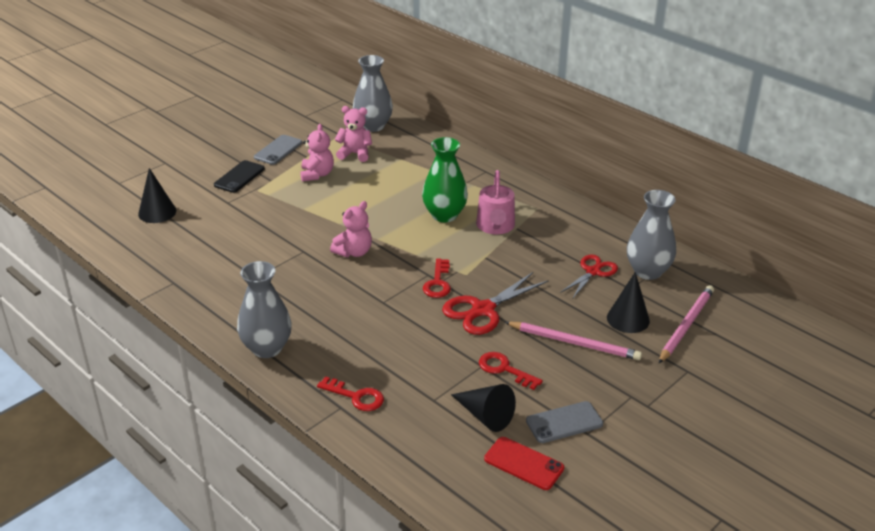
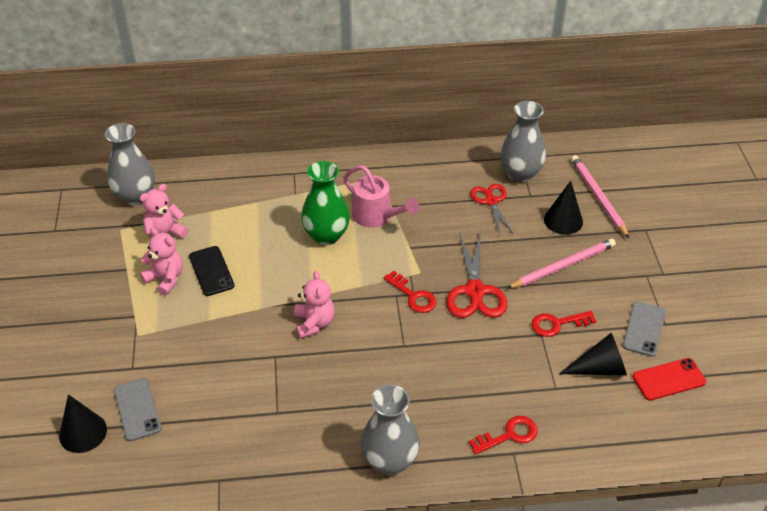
camera: 50 degrees left, 10 degrees up
(239, 177) = (99, 336): black phone -> black phone (211, 271)
(278, 150) = (89, 282): grey phone -> grey phone (137, 409)

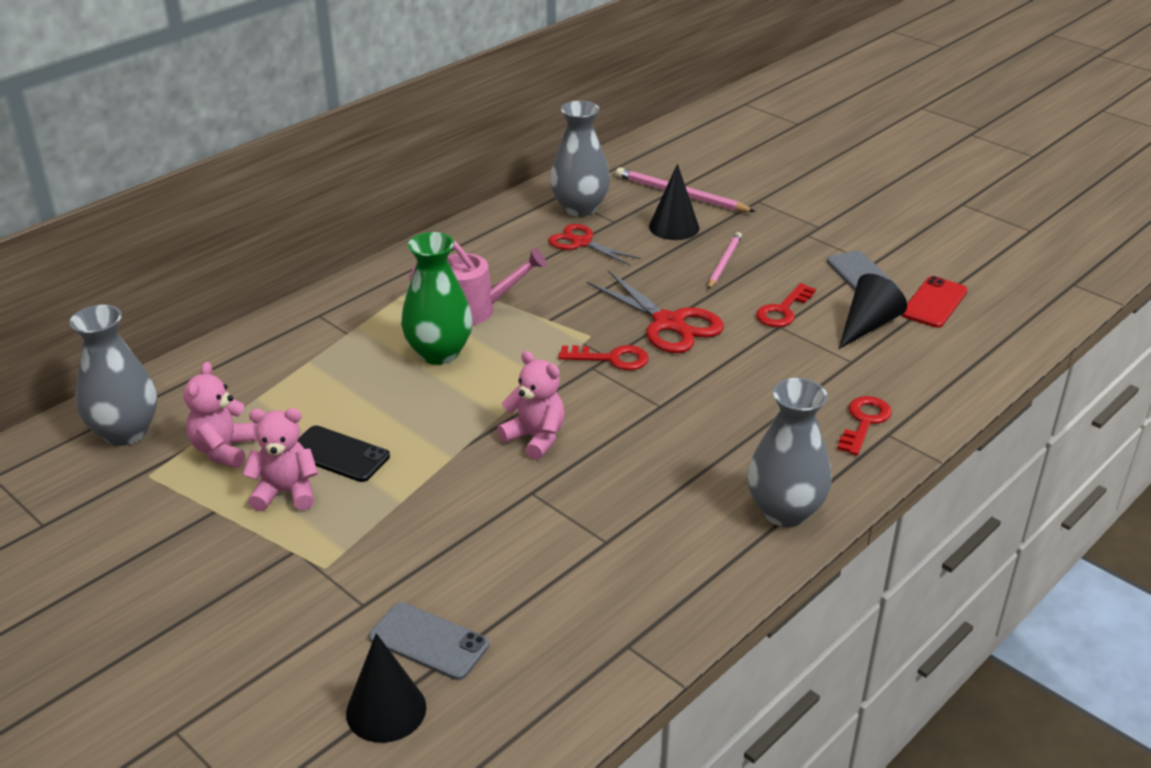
camera: 40 degrees left, 10 degrees down
(563, 266) = (724, 262): pink pencil -> pink pencil, size x0.66

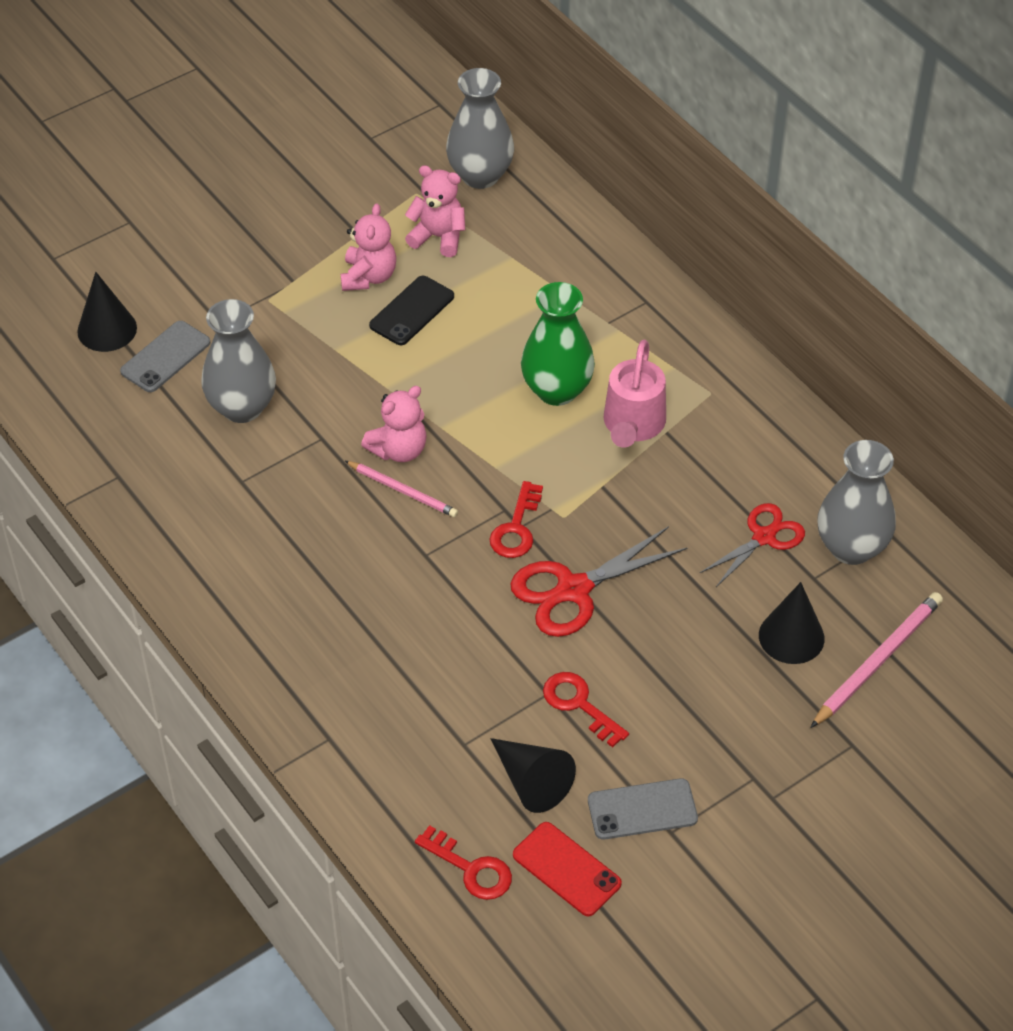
camera: 100 degrees right, 15 degrees up
(724, 262) = (696, 671): pink pencil -> pink pencil (403, 491)
(785, 511) = (240, 619): grey vase -> grey vase (242, 407)
(864, 422) = (354, 723): red key -> red key (471, 869)

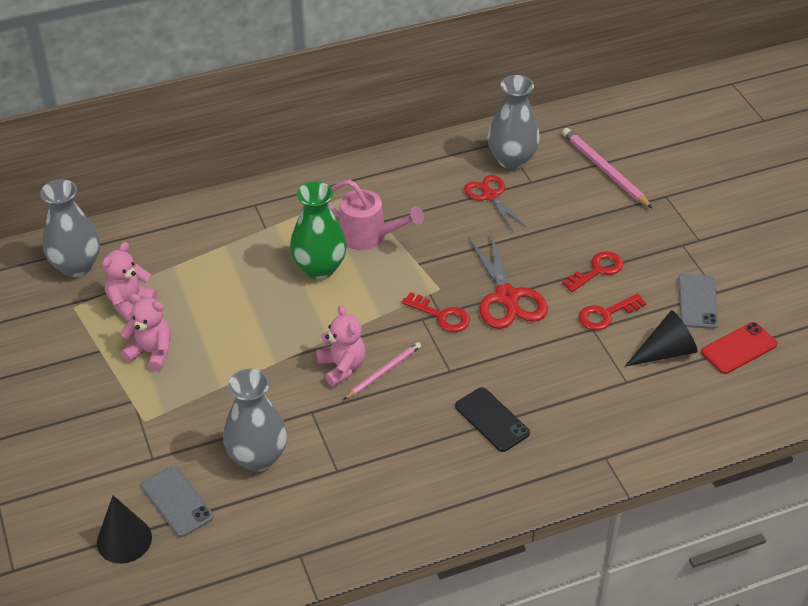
camera: 75 degrees left, 5 degrees down
(412, 311) = (201, 333): black phone -> black phone (492, 420)
(471, 869) = (731, 397): red key -> red key (597, 270)
(791, 636) = (575, 202): black cone -> none

